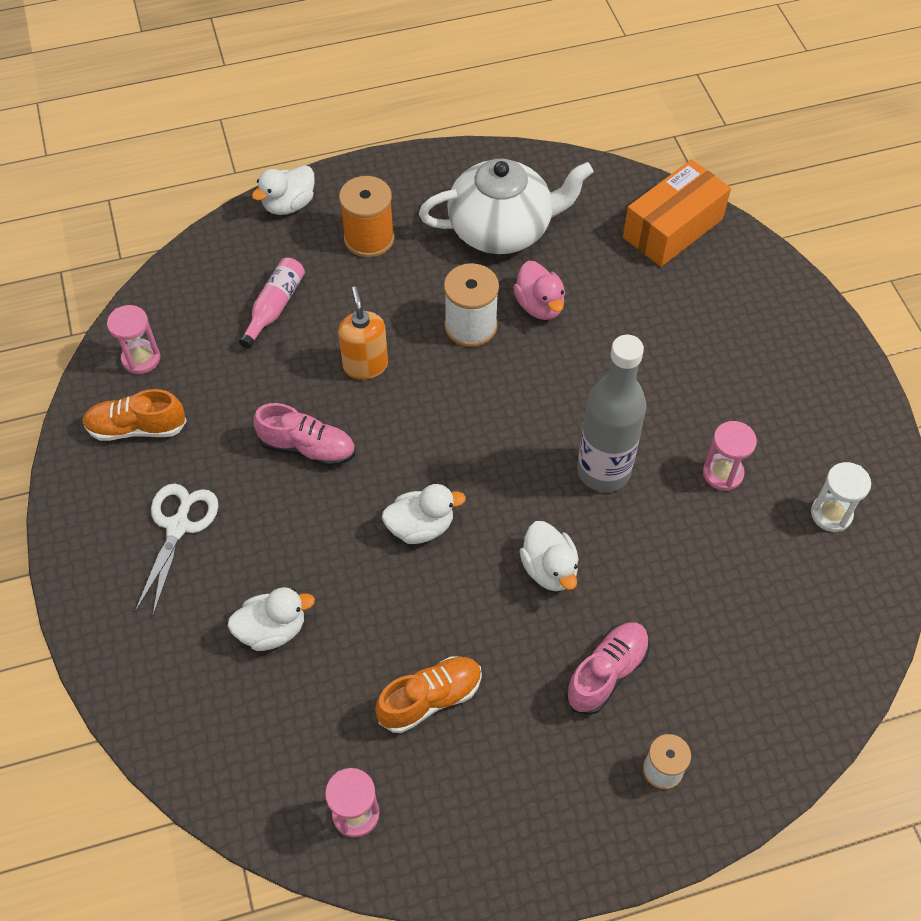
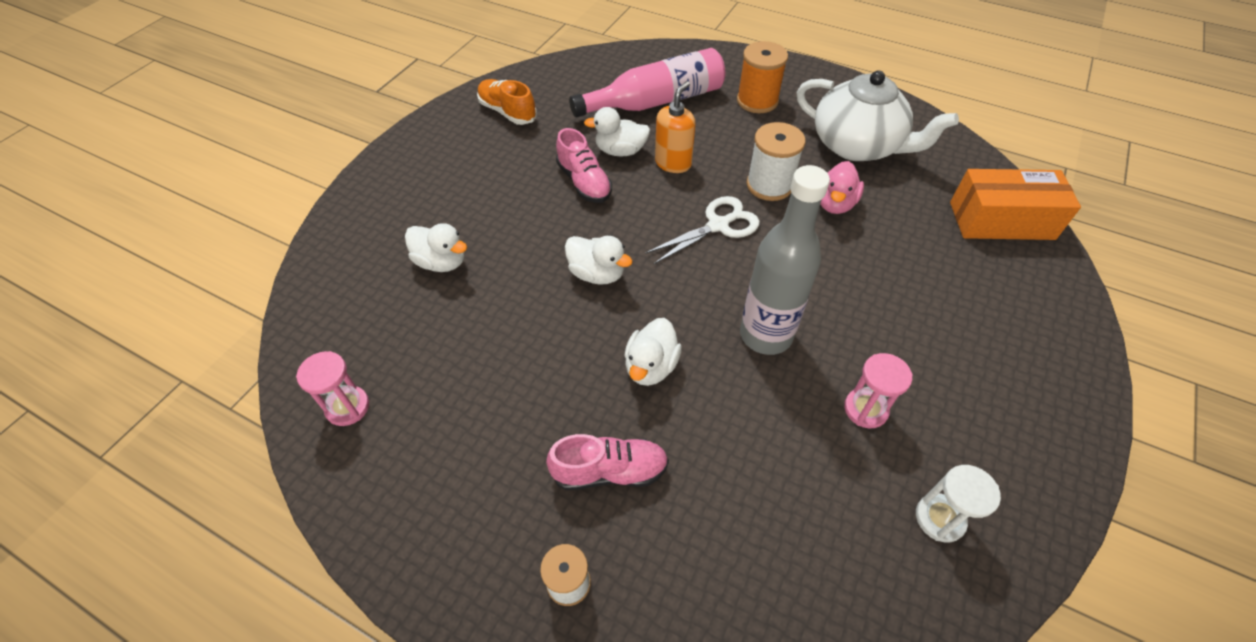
camera: 45 degrees right, 5 degrees down
(141, 358) = (552, 82): pink hourglass -> none
(178, 526) = (465, 172): white scissors -> white scissors (718, 225)
(274, 307) = (656, 101): pink bottle -> pink bottle, size x1.84
(289, 205) = (727, 58): white duck -> white duck (620, 151)
(430, 699) = (475, 379): orange shoe -> none

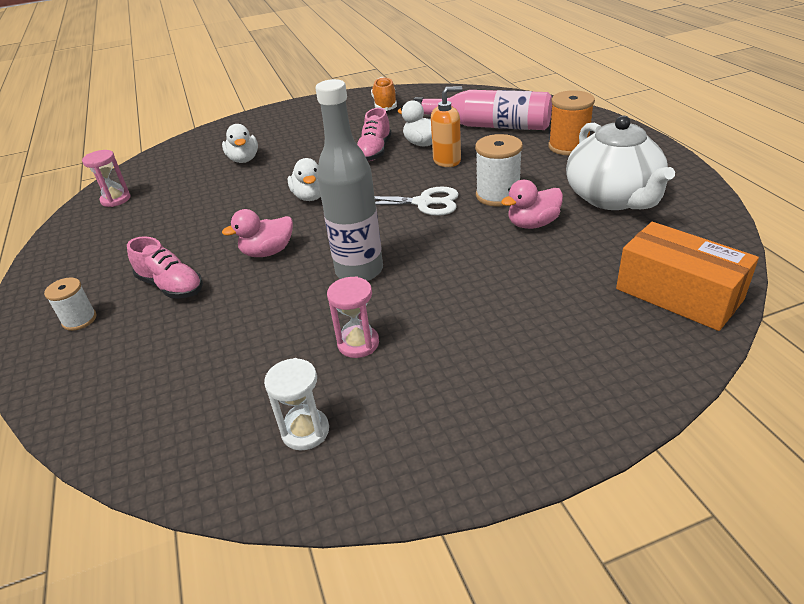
camera: 45 degrees right, 15 degrees down
(651, 366) = (268, 252): white duck -> pink duck

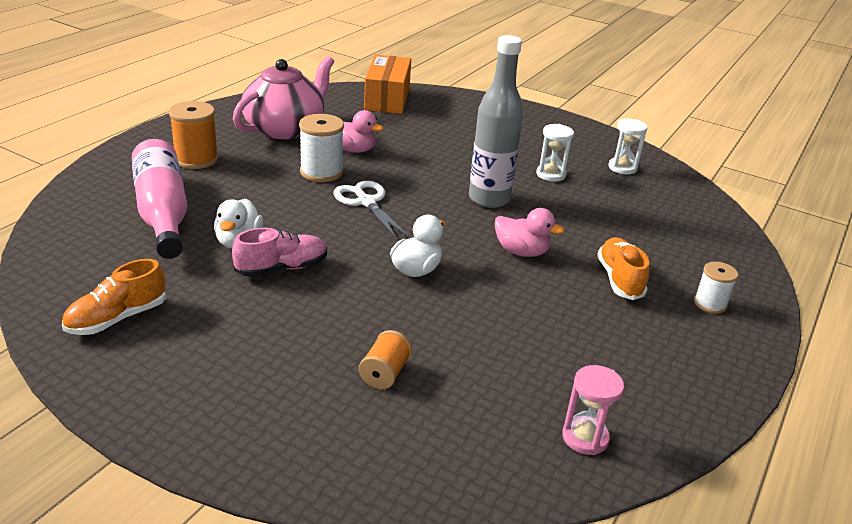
camera: 135 degrees left, 5 degrees down
(171, 286) = (619, 279): pink shoe -> orange shoe
(244, 159) = (384, 373): white duck -> orange spool
(358, 343) = (551, 174): pink hourglass -> white hourglass
(447, 160) = (272, 214): orange soap dispenser -> none
(613, 198) = (285, 128): white teapot -> pink teapot

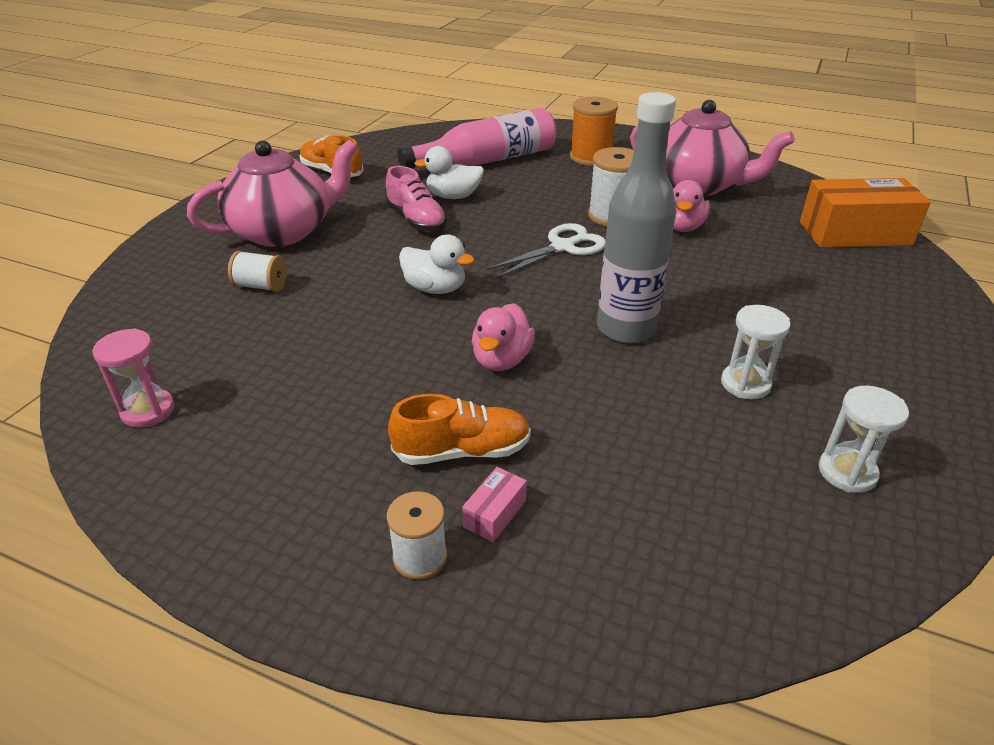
camera: 85 degrees right, 5 degrees up
(265, 358) = (283, 231): none -> pink teapot
(384, 373) = (261, 286): orange spool -> white spool
(671, 274) = (495, 513): none -> pink box

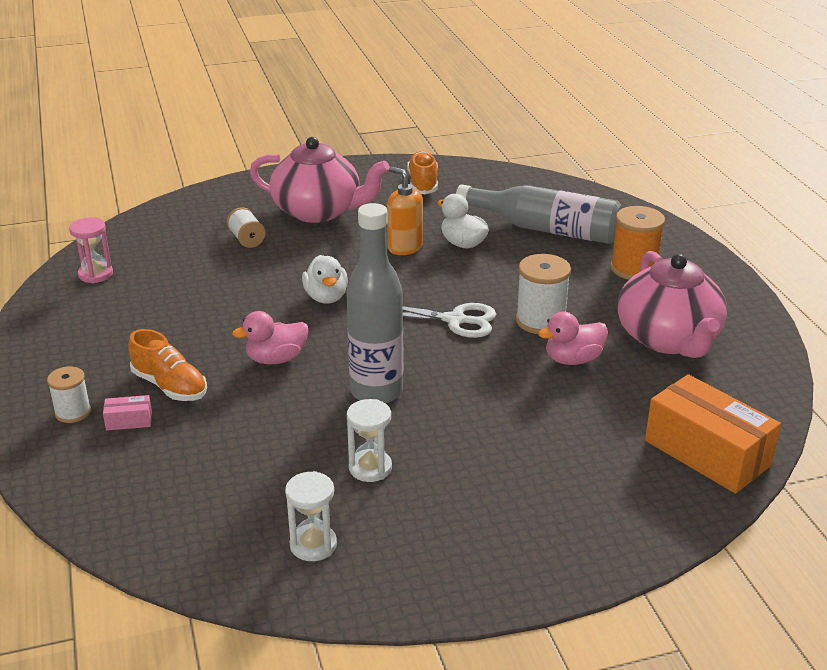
camera: 50 degrees right, 5 degrees down
(416, 220) = (405, 247): pink shoe -> orange soap dispenser
(487, 161) = (545, 229): pink bottle -> grey bottle

